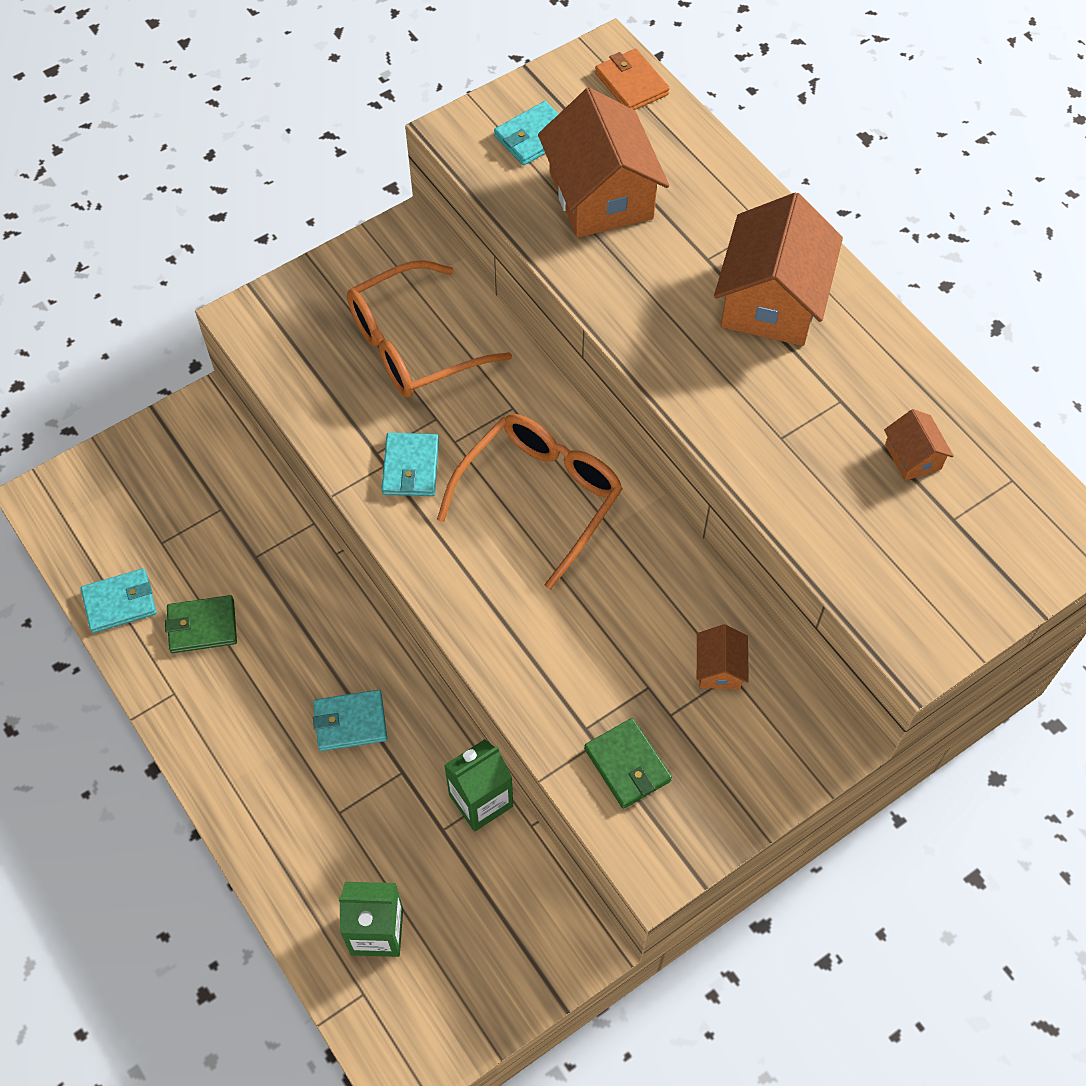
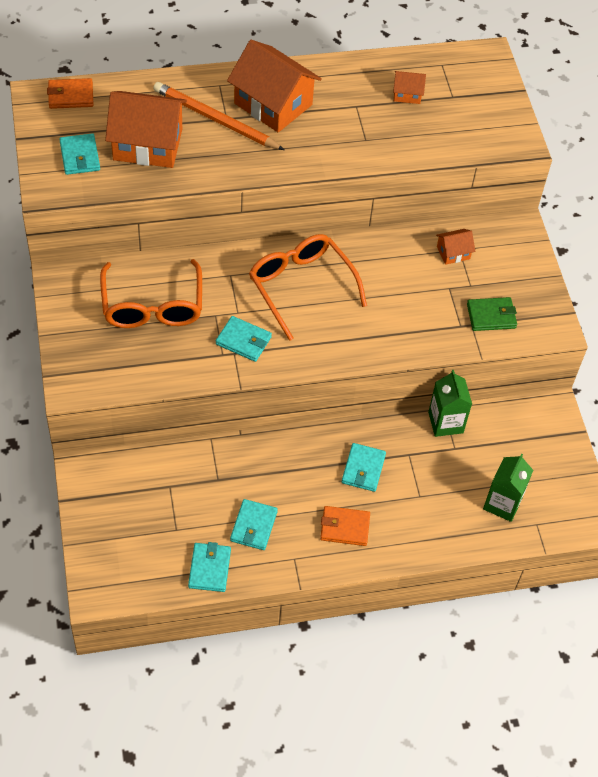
camera: 70 degrees left, 5 degrees down
(202, 626) = (254, 526): green wallet -> turquoise wallet
(246, 735) = (344, 527): none -> orange wallet
(695, 248) = (215, 119): none -> orange pencil
(719, 668) = (453, 253): orange house -> orange house turned 45 degrees counterclockwise

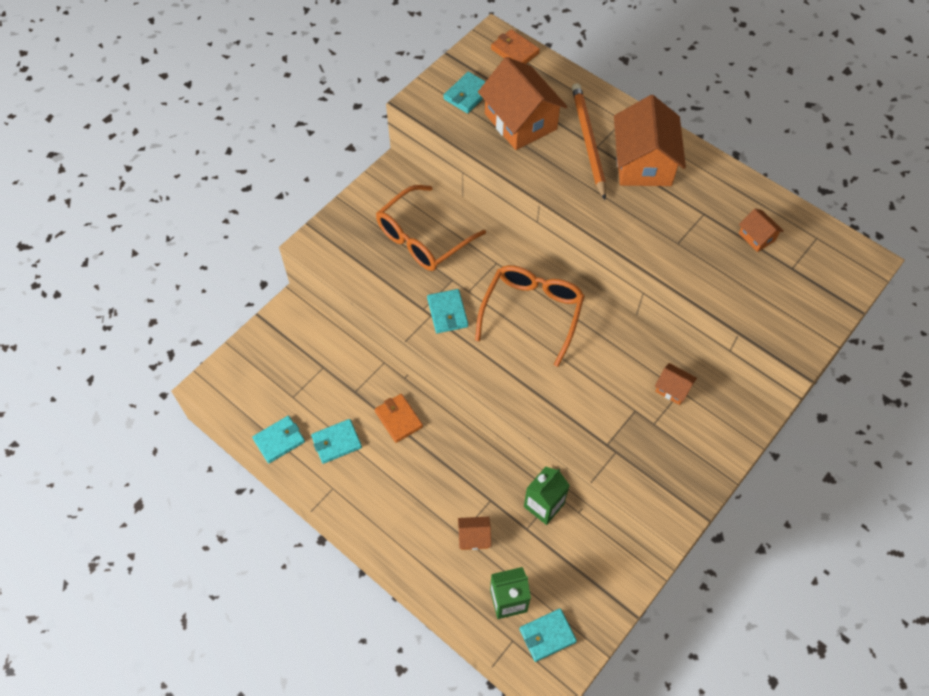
camera: 55 degrees right, 5 degrees up
(344, 527) = (387, 502): orange wallet -> orange wallet (398, 419)
(363, 469) = (449, 478): turquoise wallet -> turquoise wallet (547, 635)
(430, 488) = (474, 537): none -> orange house
(491, 316) = (639, 460): green wallet -> none

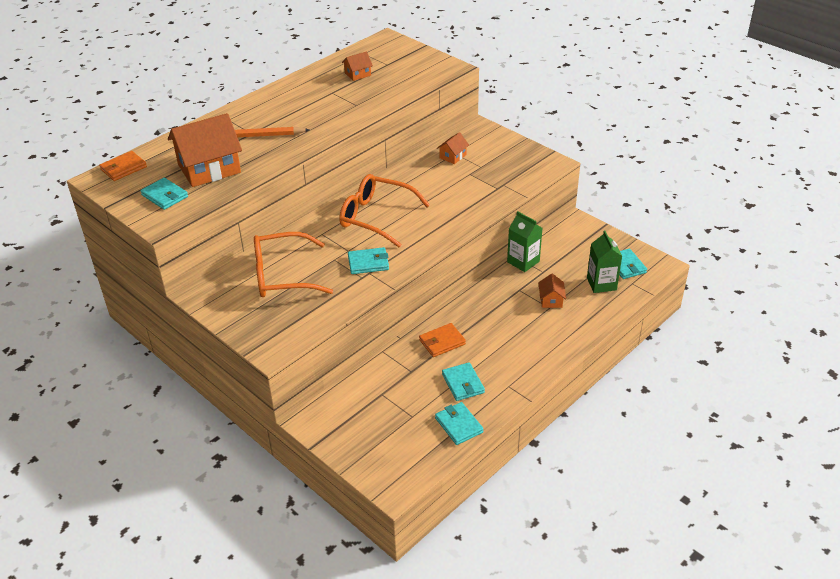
camera: 85 degrees left, 20 degrees down
(423, 237) = (283, 275): orange glasses -> orange glasses turned 120 degrees clockwise
(643, 163) = (275, 113): orange house -> none

